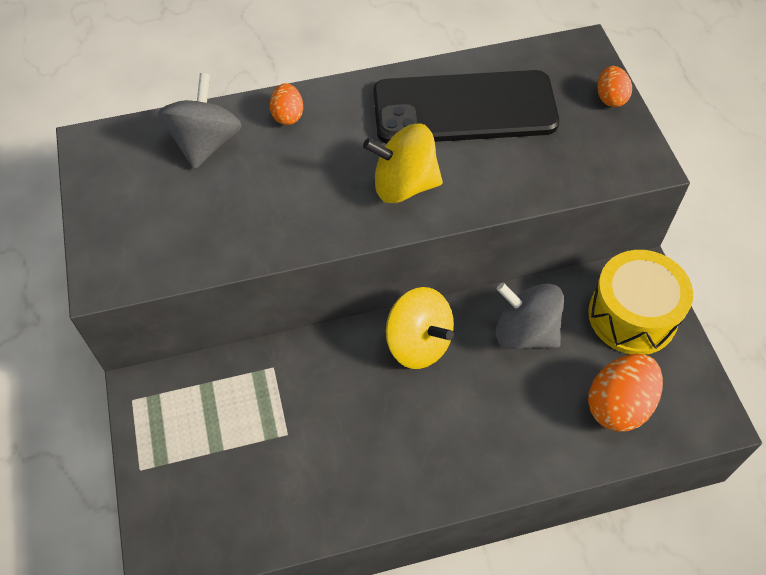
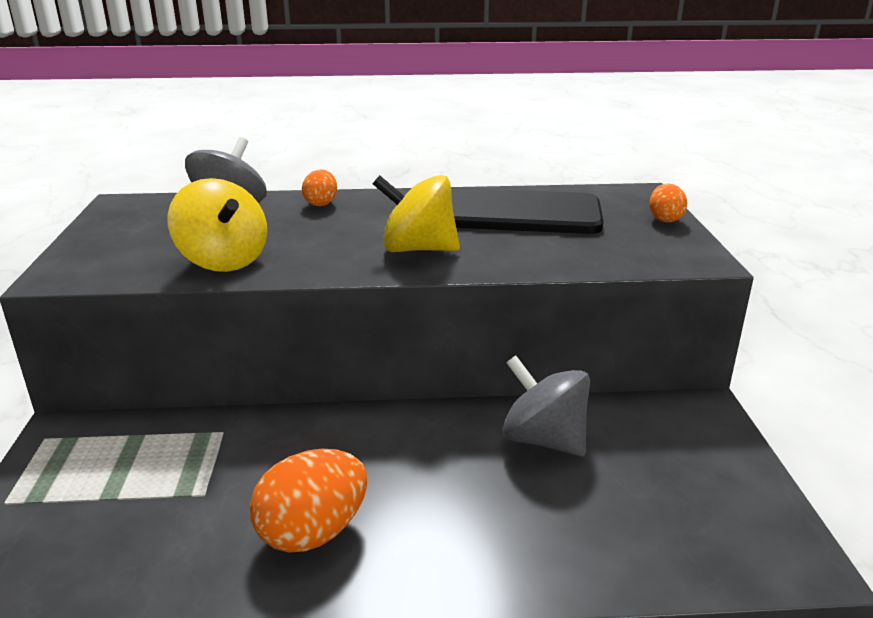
camera: 10 degrees right, 30 degrees down
(419, 343) = (406, 433): yellow spinning top -> yellow spinning top (223, 260)
(618, 405) = (658, 527): orange egg -> orange egg (313, 532)
(632, 316) = (687, 442): yellow drum -> none

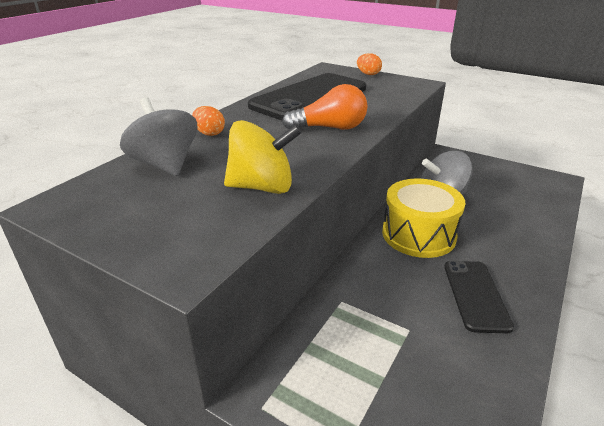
camera: 55 degrees left, 5 degrees up
(313, 532) = (475, 295): orange egg -> black phone
(415, 447) = (418, 234): none -> yellow drum
(417, 249) = (330, 128): yellow spinning top -> orange light bulb

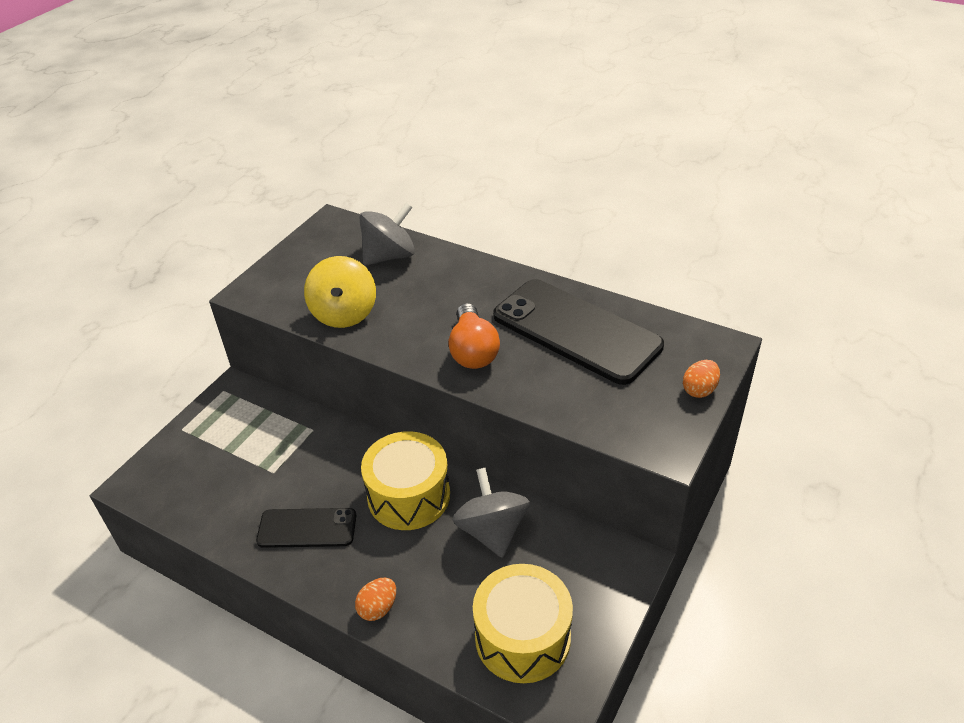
camera: 90 degrees right, 10 degrees up
(209, 133) = (456, 269): orange egg -> orange egg (378, 608)
(521, 189) = (522, 637): none -> yellow drum

